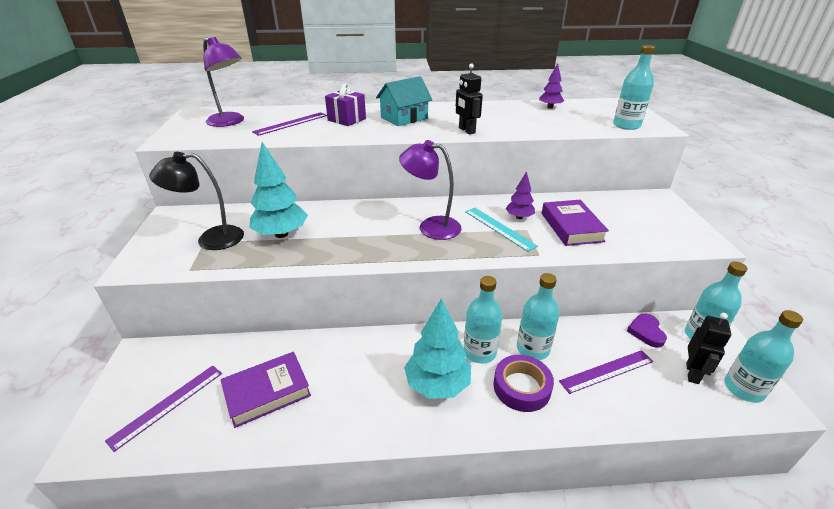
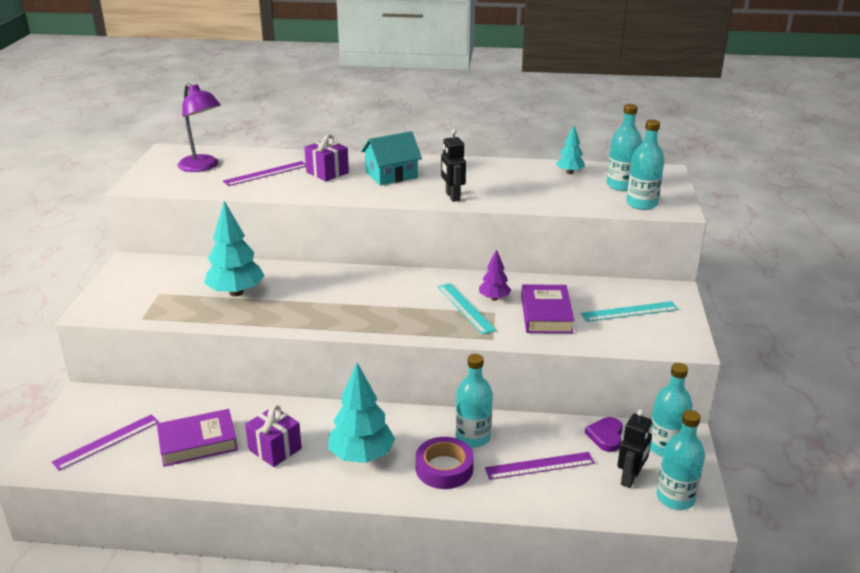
camera: 10 degrees right, 5 degrees down
(211, 239) = (166, 291): black lamp -> none
(349, 389) = (275, 449): none -> purple gift
(431, 226) = (393, 299): purple lamp -> none
(479, 352) = (416, 433): turquoise bottle -> turquoise bottle (621, 185)
(550, 107) = (569, 172): purple tree -> turquoise tree
(638, 218) = (629, 311): none -> turquoise ruler

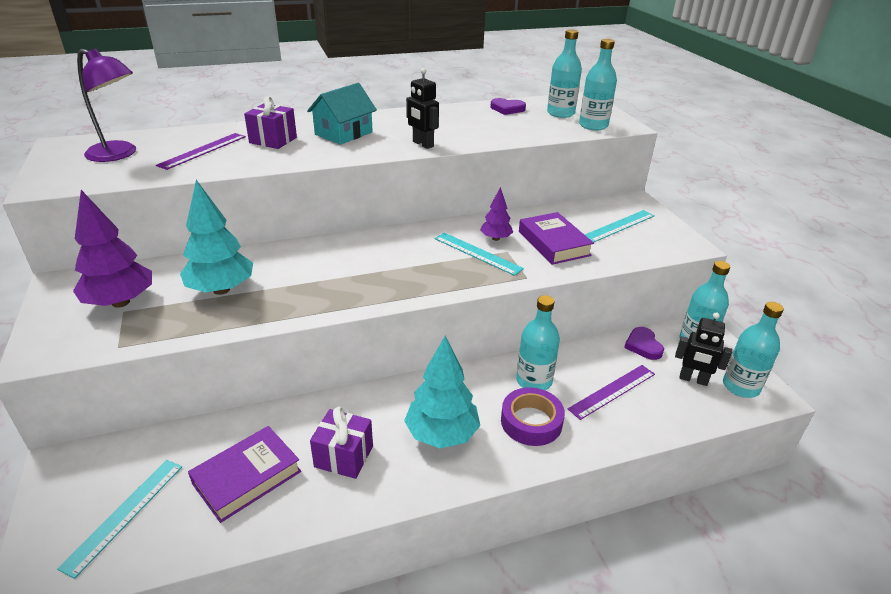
camera: 25 degrees left, 5 degrees up
(107, 442) = (125, 514): purple ruler -> turquoise ruler
(161, 286) = (121, 302): none -> purple tree
(569, 172) = (507, 109): turquoise tree -> purple heart
(630, 478) = (693, 379): black robot -> black robot turned 105 degrees clockwise

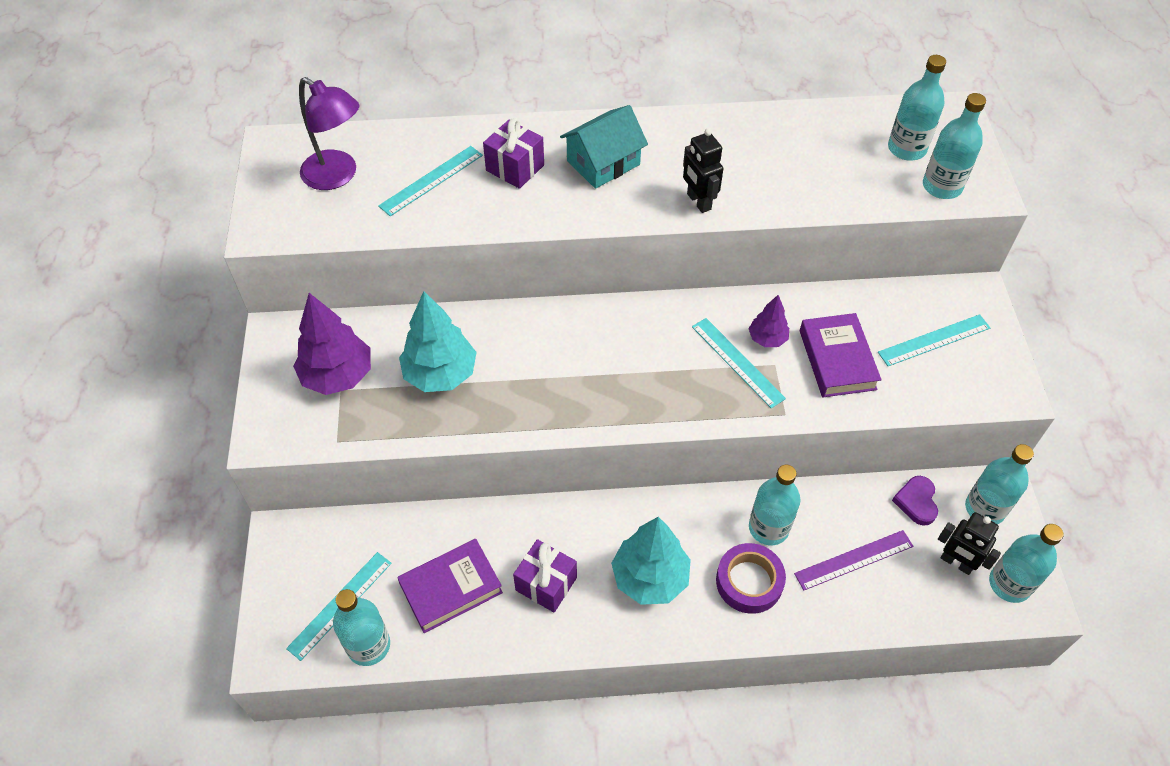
camera: 15 degrees right, 20 degrees up
(157, 547) = (368, 645): none -> turquoise bottle
(203, 150) = (431, 180): purple ruler -> turquoise ruler
(507, 109) = (834, 128): purple heart -> none

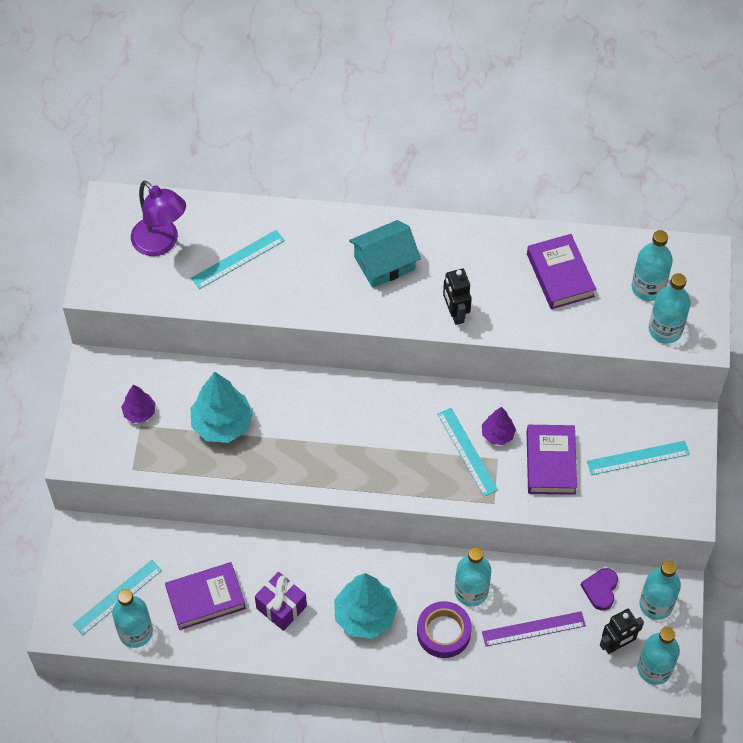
camera: 10 degrees right, 5 degrees up
(338, 376) = (139, 412): purple tree -> purple tree, size x0.55
(515, 168) = (309, 257): purple gift -> none
(805, 149) = (560, 275): none -> purple book
(956, 563) = (616, 645): black robot -> black robot turned 75 degrees counterclockwise

